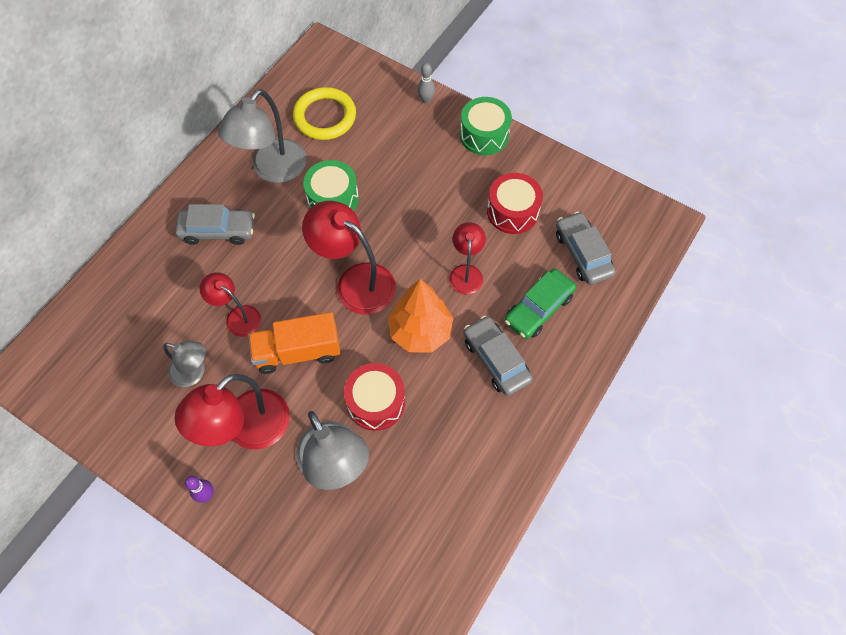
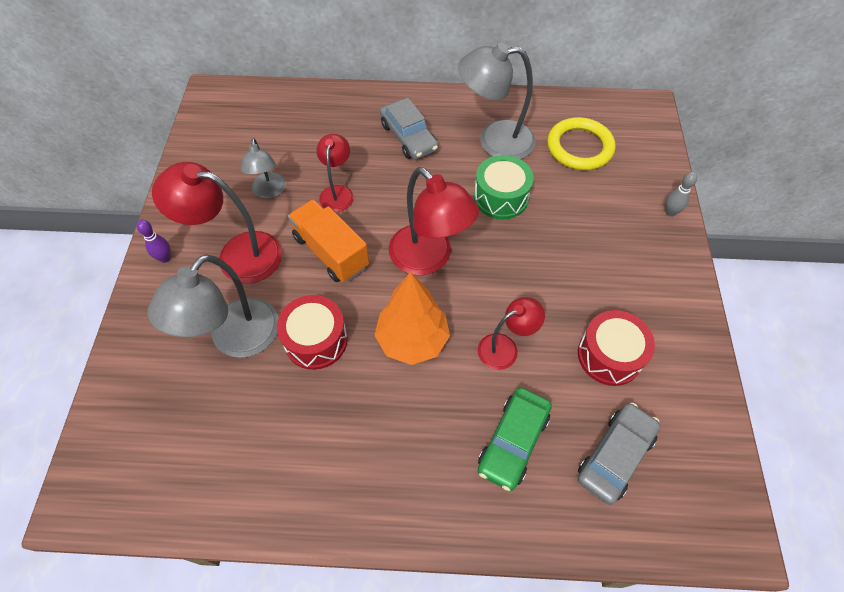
camera: 60 degrees right, 5 degrees down
(355, 282) = (429, 259): red lamp -> red lamp turned 135 degrees clockwise
(484, 135) = (677, 282): green drum -> none
(496, 360) = (425, 428): grey car -> none
(538, 308) = (513, 441): green car -> green car turned 75 degrees counterclockwise

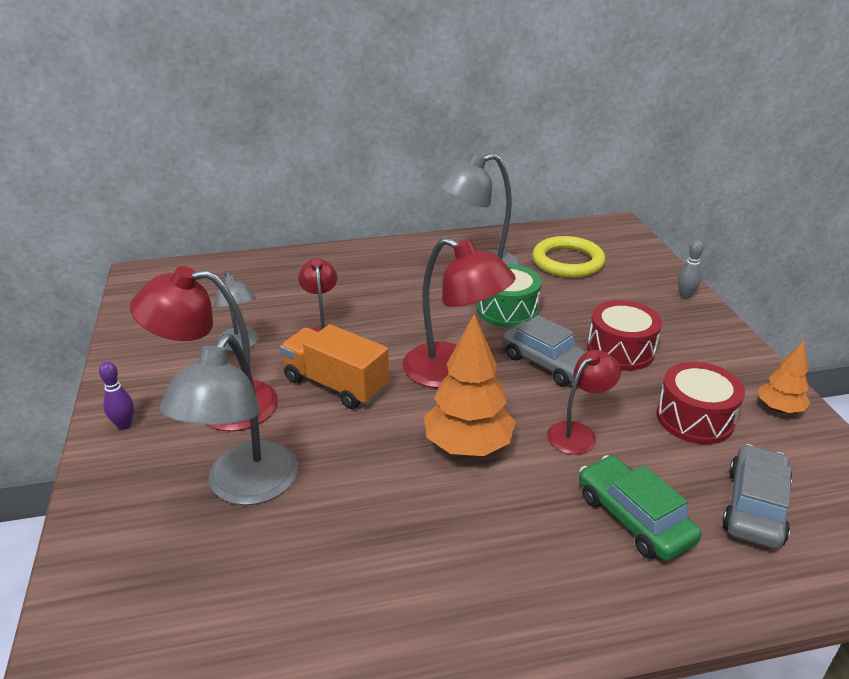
camera: 15 degrees left, 25 degrees down
(316, 340) = (350, 468): red drum -> red drum (620, 350)
(408, 137) = (385, 278): grey car -> grey car (548, 363)
(513, 441) = (634, 518): green car -> green car turned 135 degrees clockwise
(689, 363) = (779, 409): none -> orange tree

